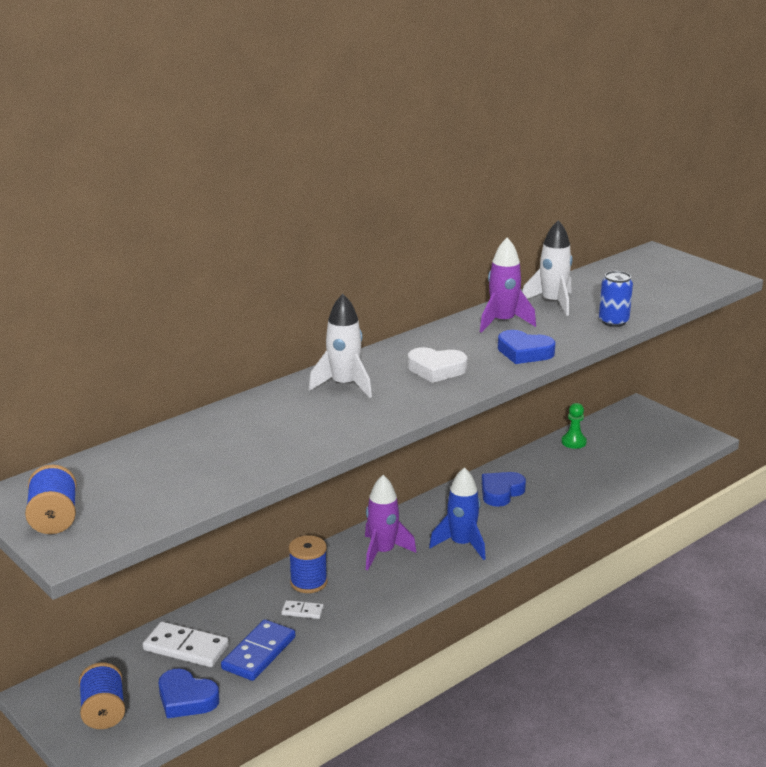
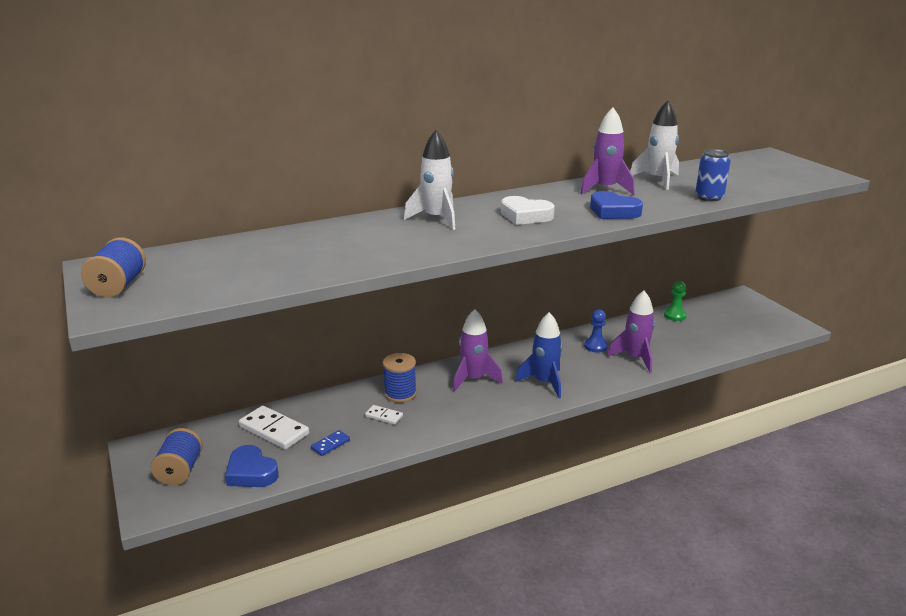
camera: 15 degrees right, 0 degrees up
(258, 653) = (330, 444): blue domino -> blue domino, size x0.53
(501, 492) = (595, 346): blue heart -> blue pawn
(548, 500) = (635, 358): none -> purple rocket

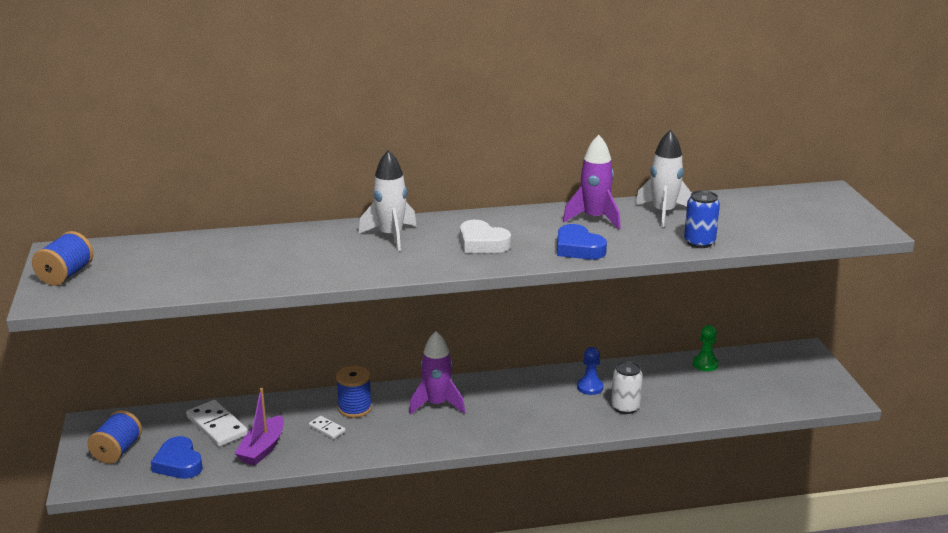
camera: 15 degrees right, 0 degrees up
(330, 444) = (262, 449): blue domino -> purple boat
(544, 383) = (509, 419): blue rocket -> none
(635, 358) = (625, 407): purple rocket -> white can

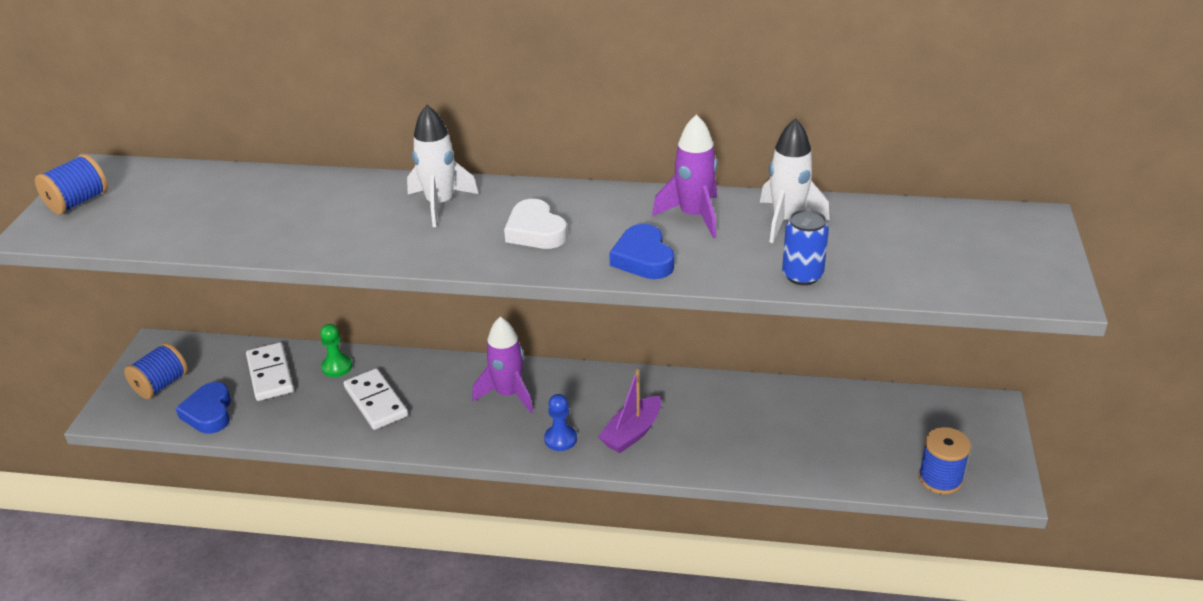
camera: 20 degrees right, 10 degrees up
(262, 449) = (298, 413): purple boat -> purple boat (632, 433)
(327, 429) = (376, 402): white domino -> white domino, size x1.90
(355, 408) = (419, 381): blue spool -> blue spool (940, 479)
(590, 387) = (693, 407): blue pawn -> blue pawn (560, 439)
(625, 407) = (719, 443): white can -> none
(705, 364) = (851, 402): green pawn -> green pawn (337, 367)

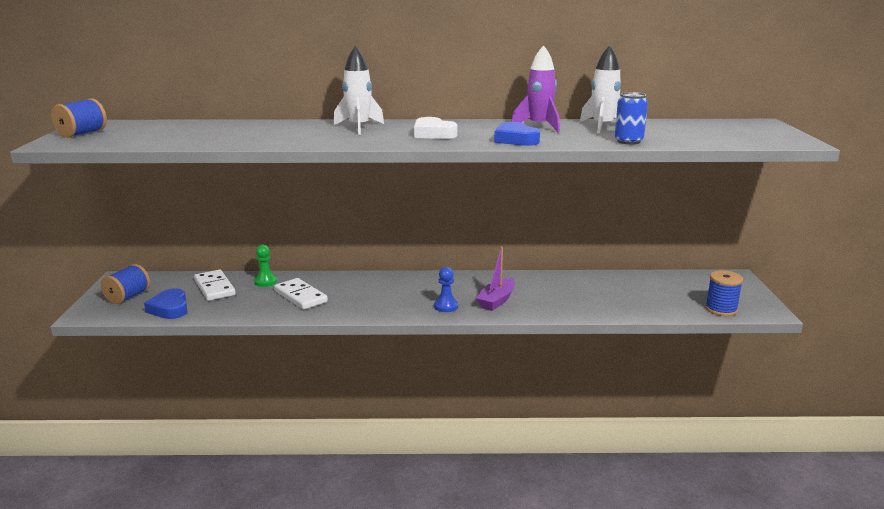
camera: 10 degrees left, 15 degrees down
(508, 394) = (399, 288): purple rocket -> none

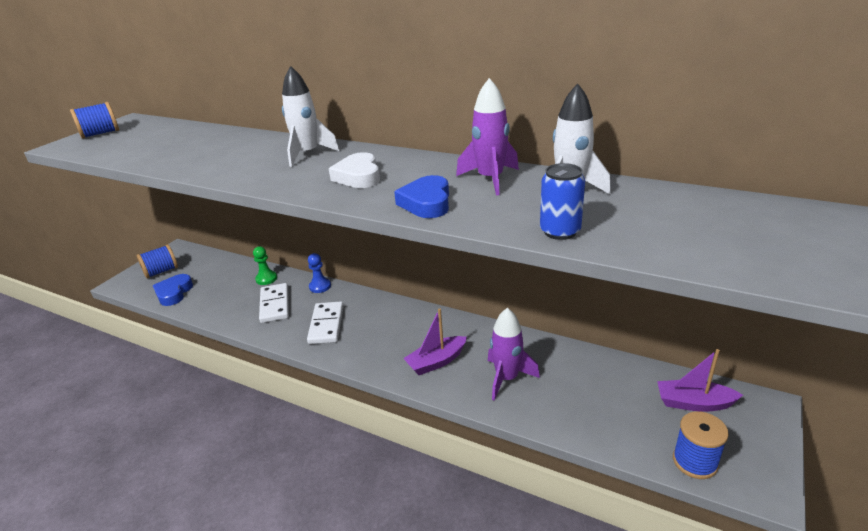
camera: 30 degrees right, 10 degrees up
(215, 287) = (225, 276): white domino -> white domino (326, 325)
(446, 306) = (381, 355): blue pawn -> blue pawn (320, 286)
(561, 298) = (507, 378): none -> purple rocket
(694, 284) = (693, 403): none -> purple boat

